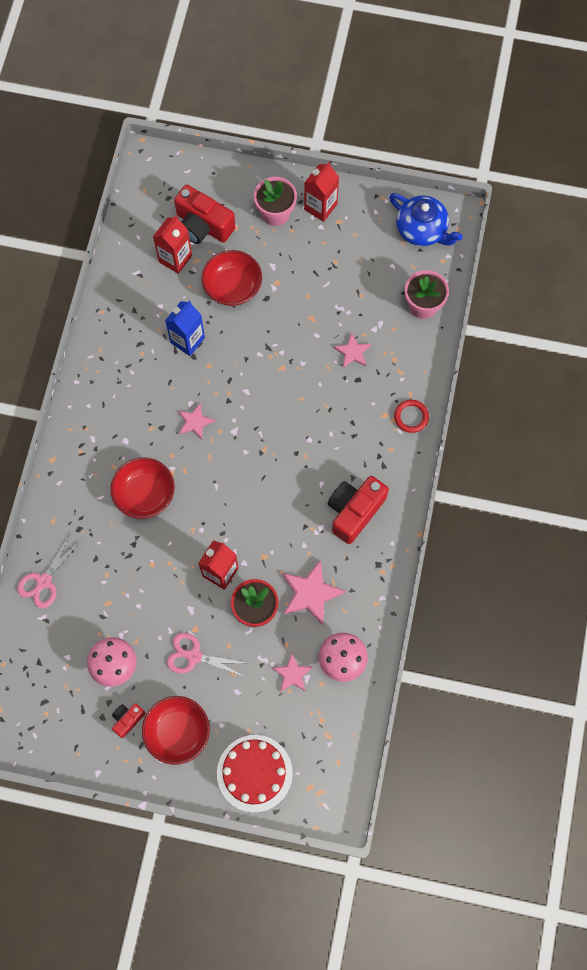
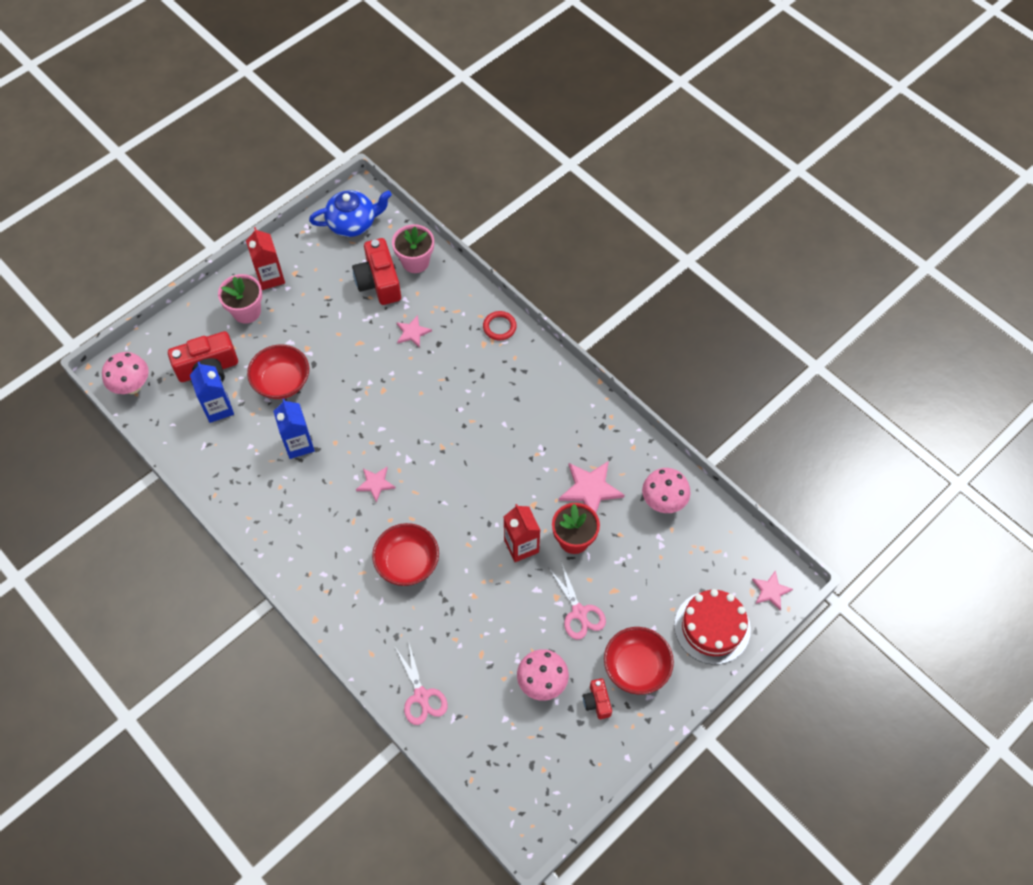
camera: 55 degrees left, 10 degrees down
(148, 183) = (132, 386): none -> pink mushroom
(175, 258) = (218, 408): red carton -> blue carton
(194, 656) = (579, 612): pink scissors -> pink scissors turned 75 degrees counterclockwise
(292, 674) = (648, 545): pink star -> pink star (770, 591)
(354, 511) = (546, 415): red camera -> red camera (379, 282)

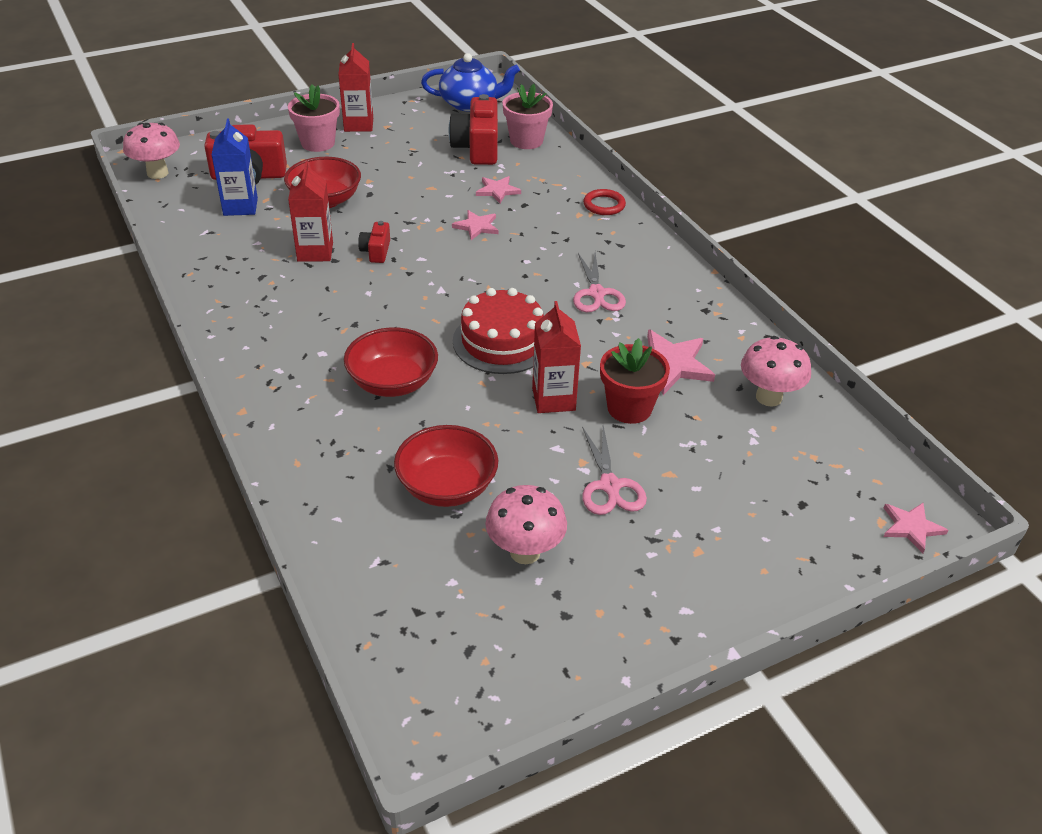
camera: 15 degrees right, 20 degrees down
(299, 444) = (315, 252): blue carton -> red carton
(375, 484) = (389, 303): pink star -> pink star (476, 226)
(421, 696) = (342, 525): pink scissors -> pink scissors (596, 293)
(597, 702) = (601, 596): red camera -> red camera (376, 251)
(636, 667) = (676, 568): red bowl -> red bowl (447, 487)
(712, 627) = (809, 549): red cake -> red cake (502, 341)

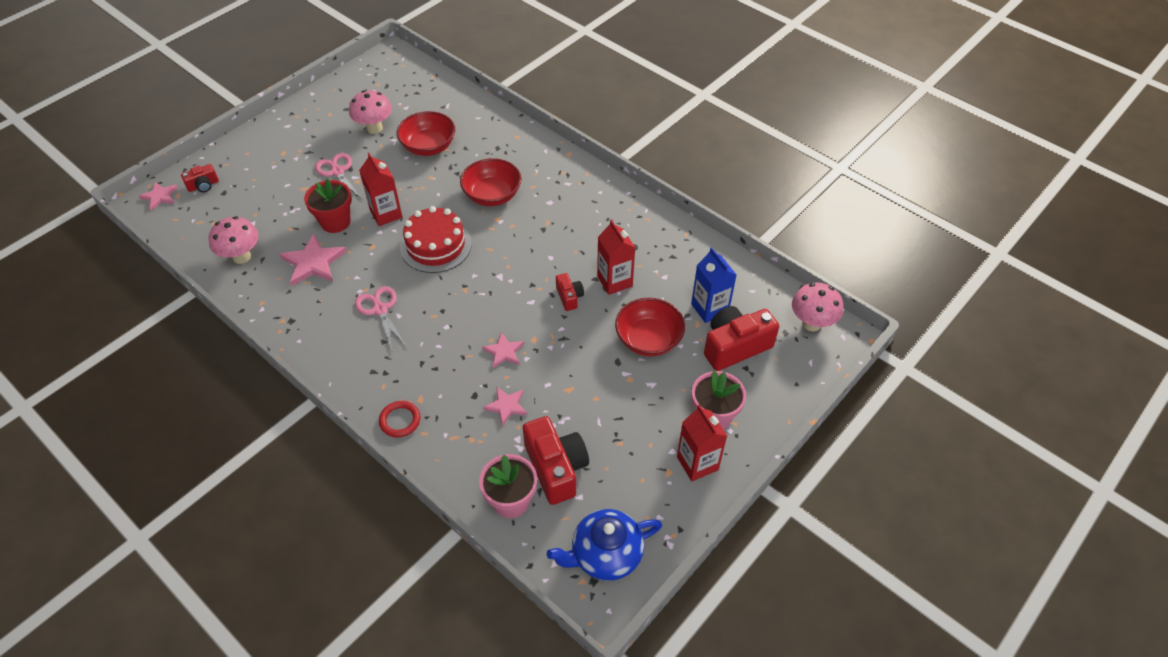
camera: 160 degrees right, 10 degrees up
(838, 526) = (203, 185): none -> red camera

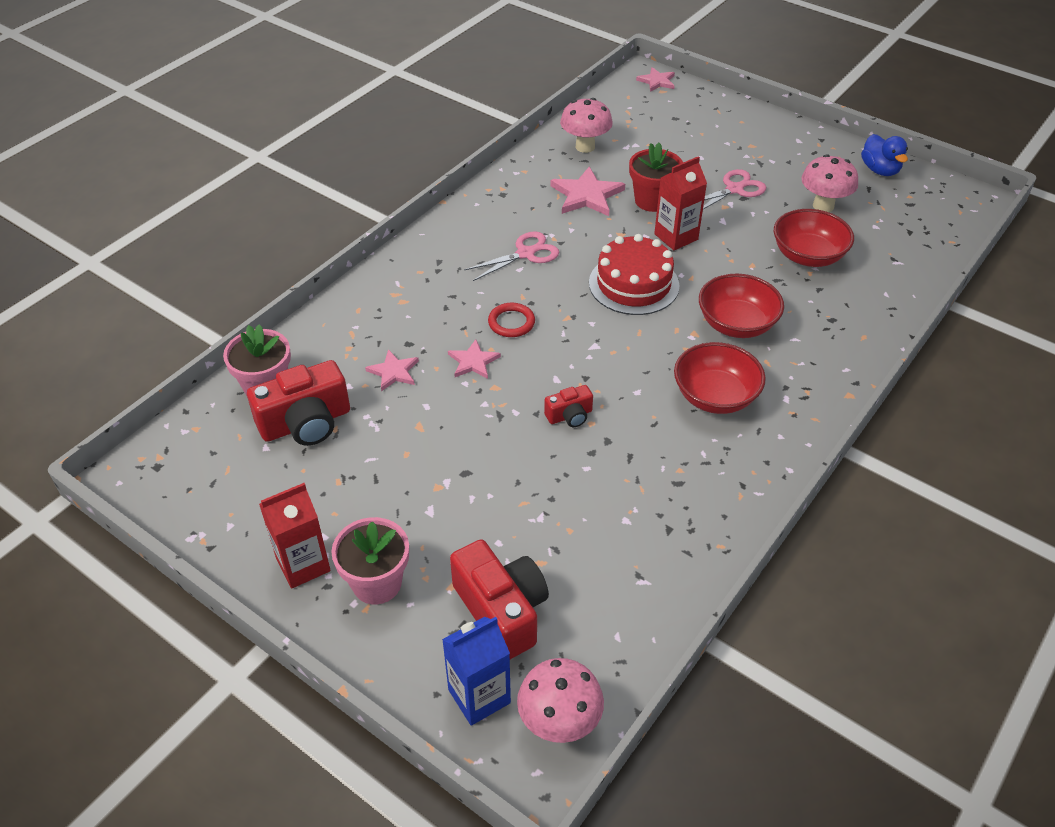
camera: 85 degrees right, 5 degrees down
(203, 185) = (681, 103): red camera -> none
(342, 91) = (880, 170): none -> blue duck
(400, 420) = (374, 290): red ring -> red ring (511, 322)
(605, 554) = (187, 475): blue teapot -> none
(614, 281) = (606, 462): red carton -> none
(648, 340) = (505, 505): red bowl -> red bowl (715, 396)
(709, 308) = (571, 577): blue carton -> blue carton (479, 696)

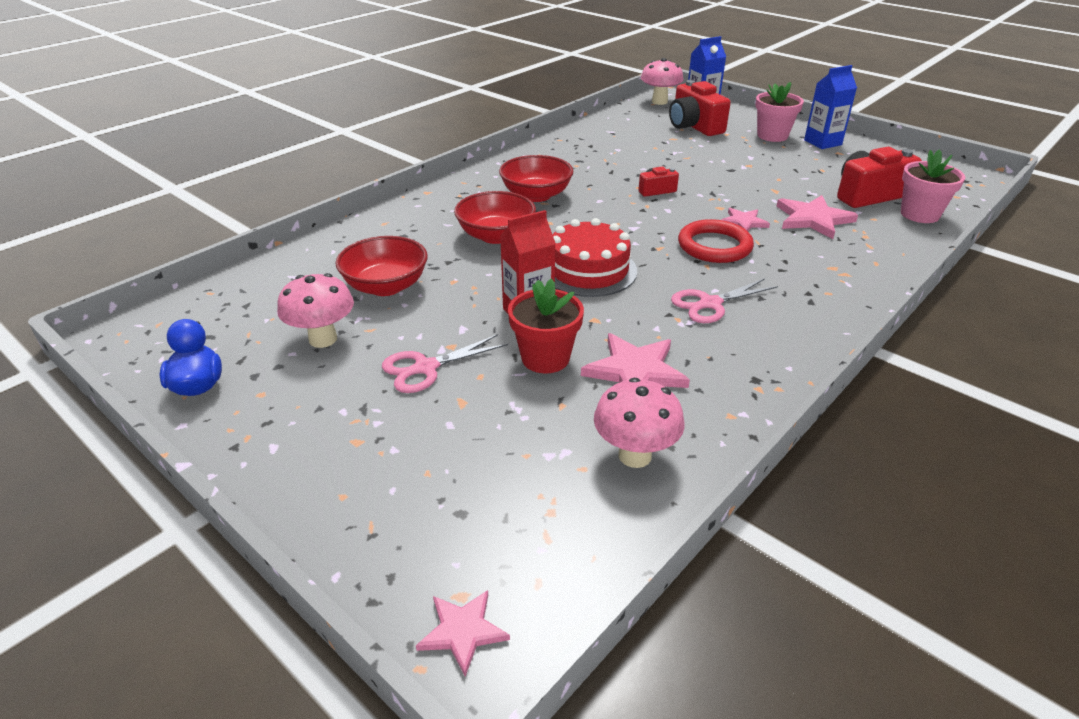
camera: 175 degrees left, 10 degrees down
(303, 564) = (822, 142): red carton -> blue carton
(394, 372) = (813, 219): pink star -> pink star, size x1.65
(511, 322) = (714, 246): red ring -> red ring, size x1.60

